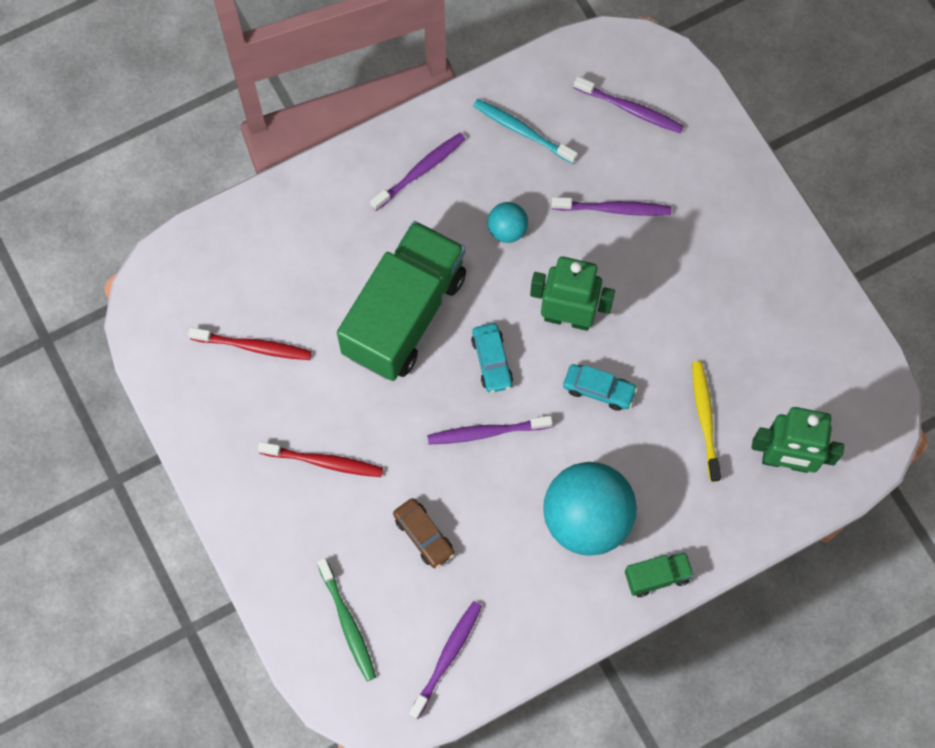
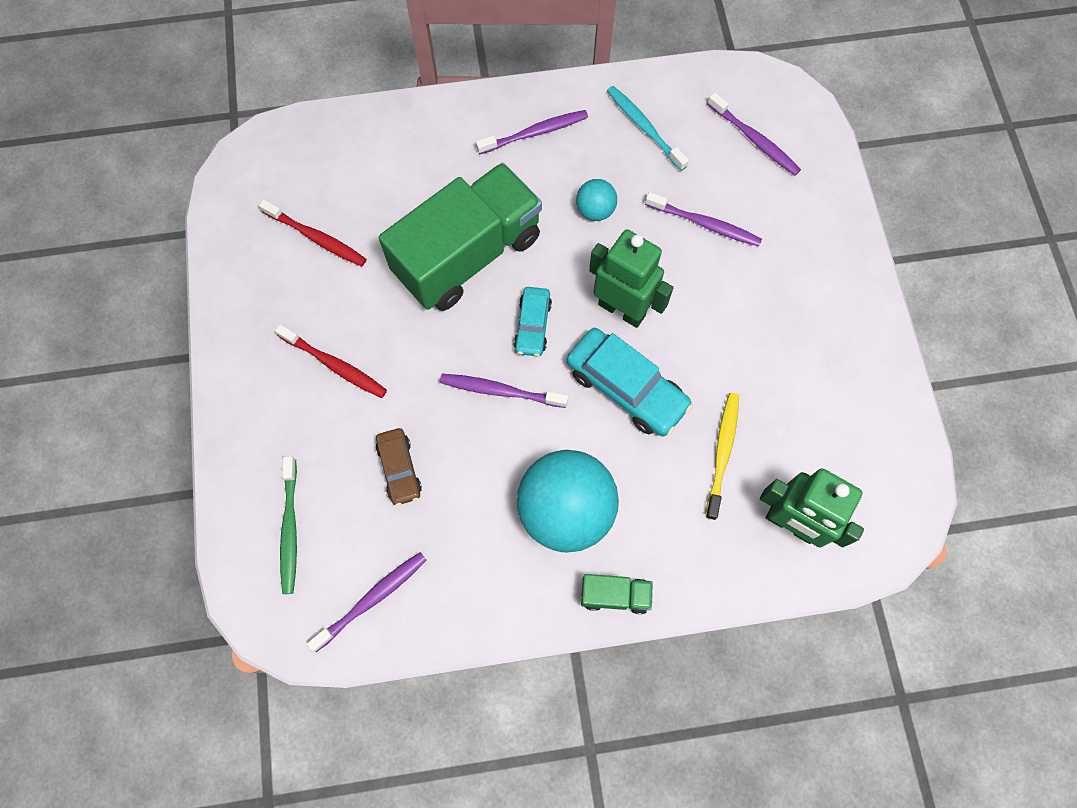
camera: 20 degrees right, 0 degrees up
(599, 389) = (626, 388): turquoise car -> turquoise car, size x1.72

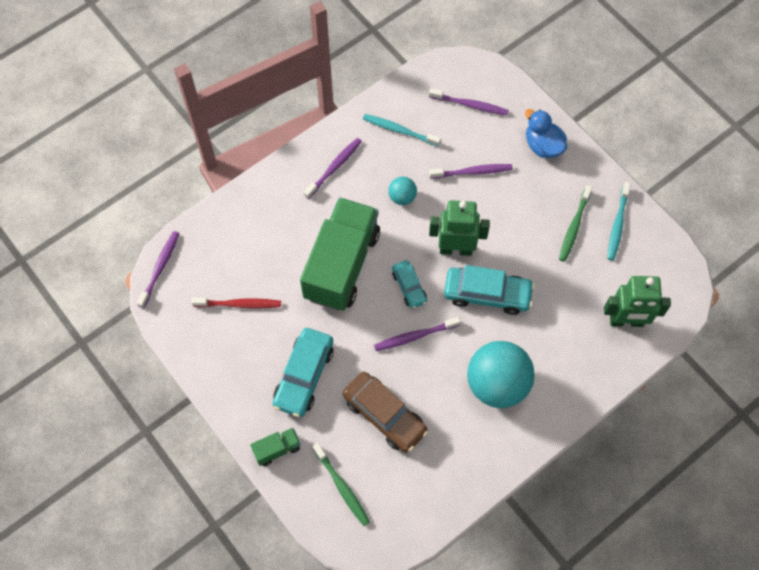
camera: 30 degrees left, 5 degrees down
(335, 365) = (304, 376): red toothbrush -> turquoise car
(372, 599) = (418, 498): purple toothbrush -> purple toothbrush (160, 268)
(399, 469) = (384, 415): brown car -> brown car, size x1.72
(615, 595) = (554, 416): green truck -> green truck (277, 449)
(722, 453) = (564, 302): yellow toothbrush -> none
(796, 362) = (574, 227): none -> green toothbrush
(818, 237) = (543, 146): none -> blue duck
(857, 390) = (617, 225): none -> turquoise toothbrush

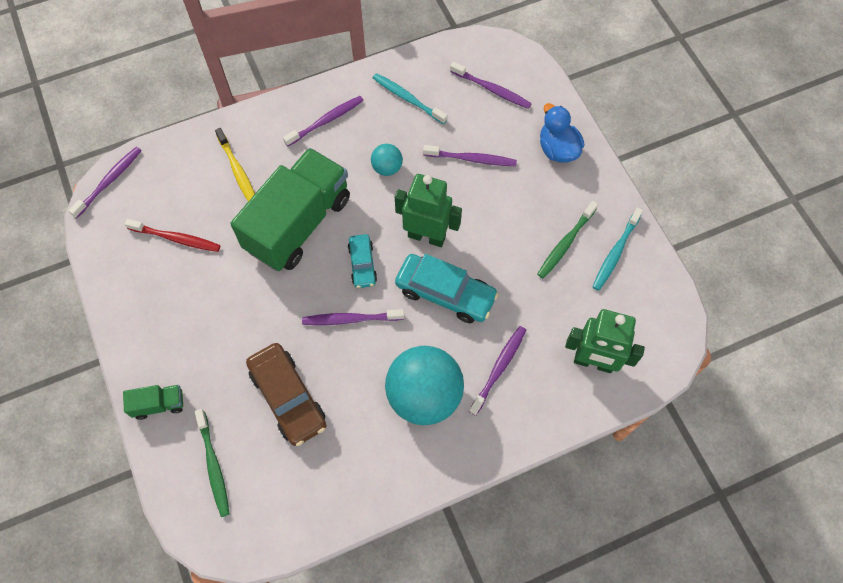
camera: 15 degrees right, 0 degrees up
(272, 232) = (238, 171): none -> yellow toothbrush
(304, 376) = (216, 332): turquoise car -> none
(551, 346) = (499, 368): none -> purple toothbrush

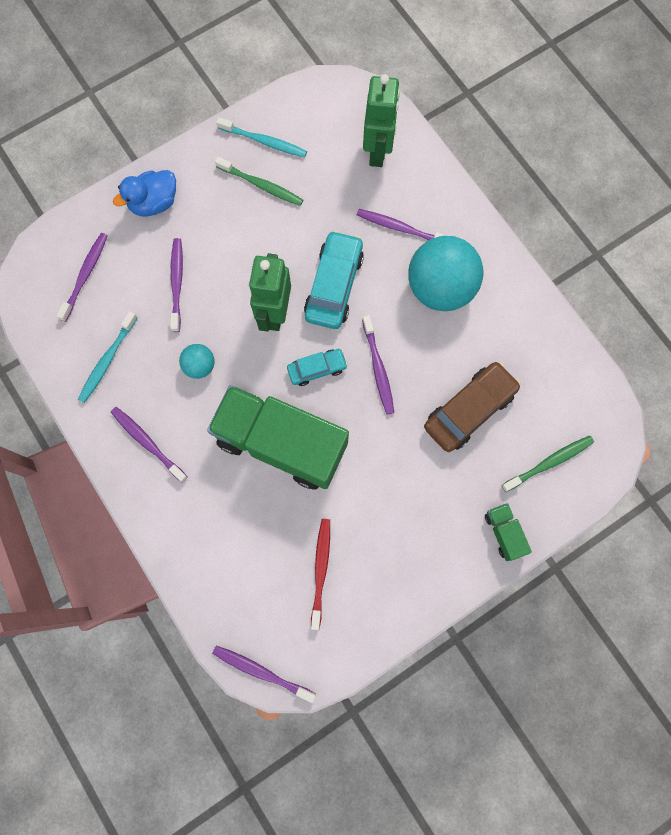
camera: 100 degrees left, 10 degrees up
(238, 171) = (227, 525): yellow toothbrush -> none

